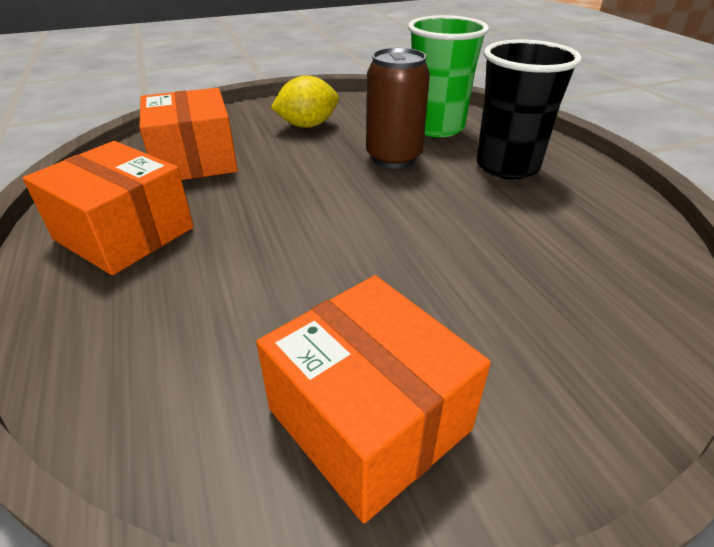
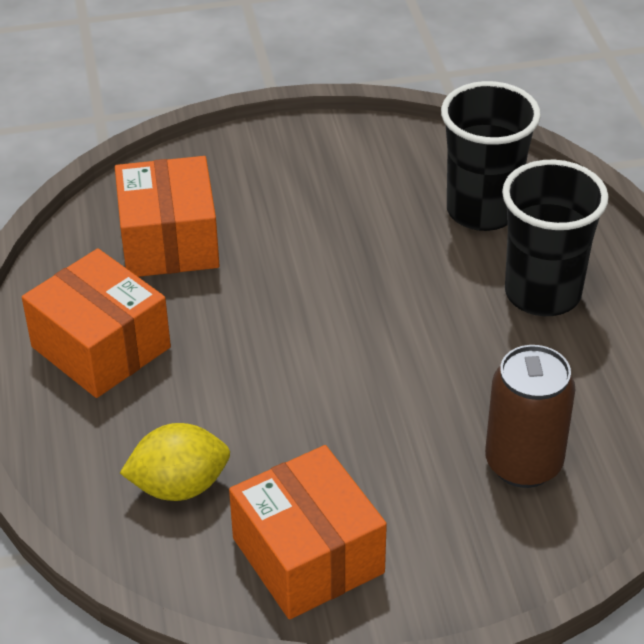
camera: 10 degrees right, 5 degrees up
(307, 125) = (313, 189): yellow lemon -> yellow lemon (179, 486)
(393, 158) = (409, 263): brown can -> brown can (523, 464)
(437, 127) = (482, 211): green cup -> black cup

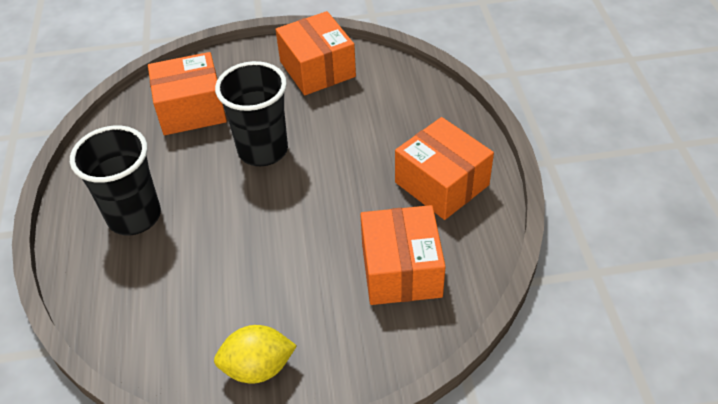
camera: 175 degrees left, 5 degrees up
(179, 486) = (385, 101): yellow lemon -> yellow lemon (258, 367)
(482, 211) = (149, 292): black cup -> black cup (263, 150)
(523, 464) = (191, 109): brown can -> orange box

